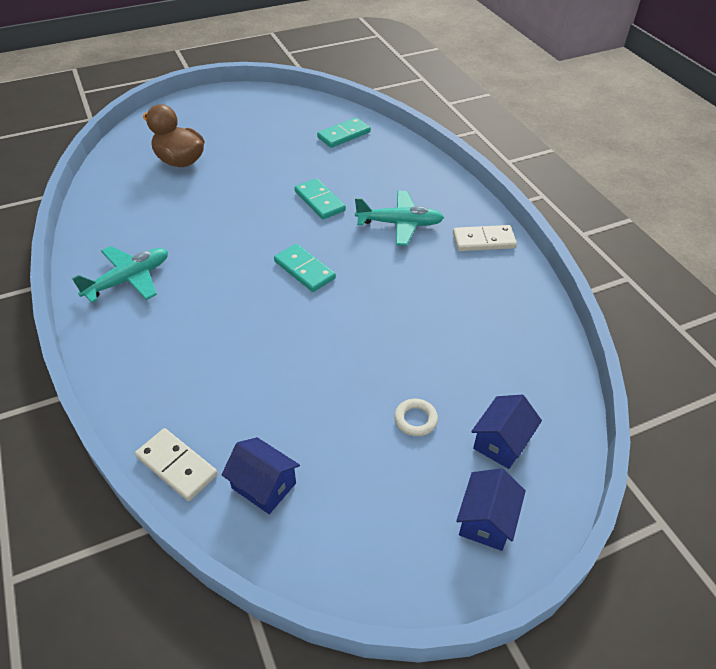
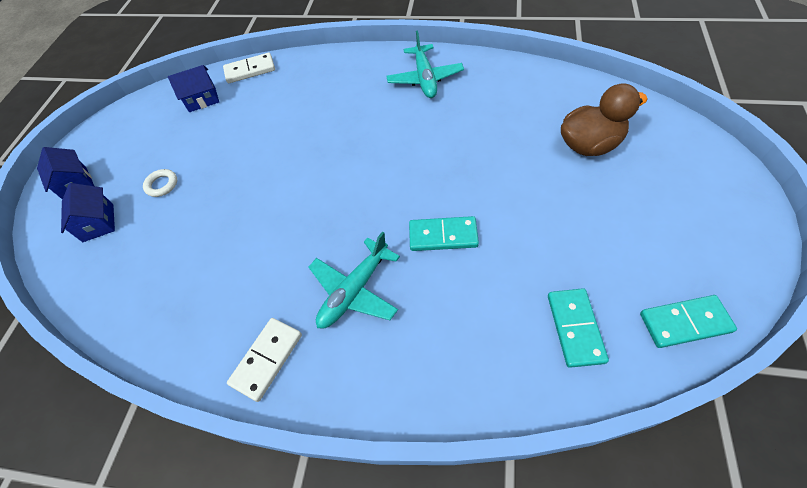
camera: 130 degrees right, 10 degrees up
(304, 270) = (352, 182): turquoise domino -> turquoise domino (685, 323)

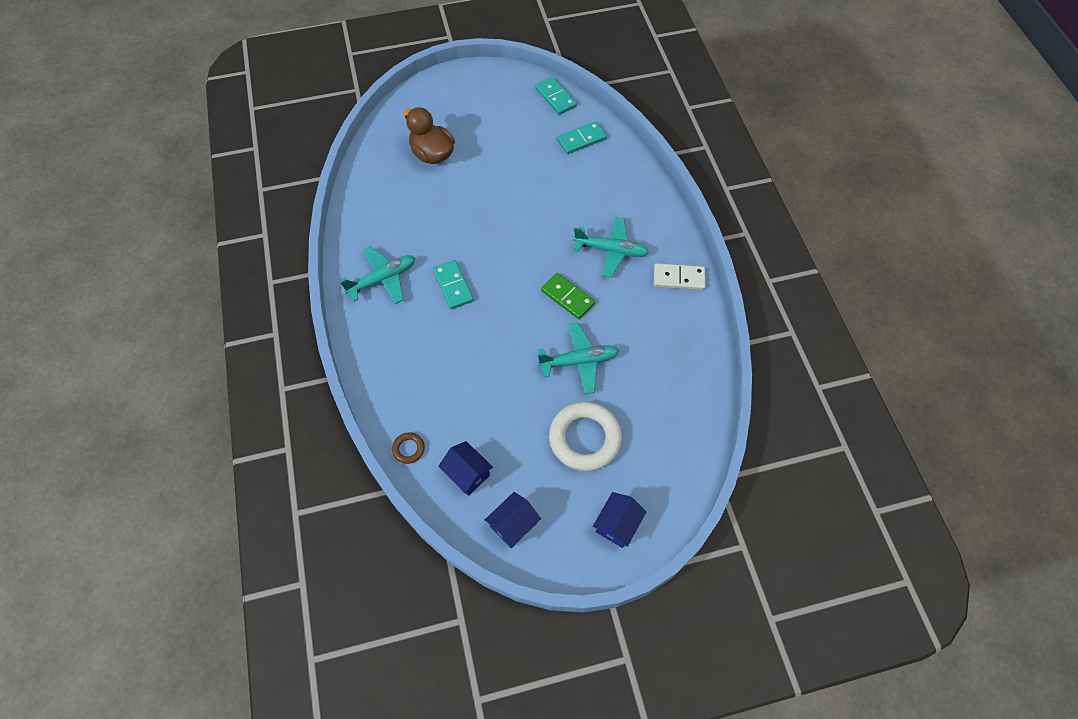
camera: 120 degrees left, 5 degrees up
(98, 223) = (644, 467): blue house -> blue house (513, 525)
(162, 185) = (584, 438): white ring -> white ring, size x2.23
(237, 206) = (579, 361): none -> turquoise plane
(250, 70) = (408, 449): white domino -> brown ring
(316, 220) = (567, 297): none -> green domino
(443, 235) = (547, 216): turquoise domino -> turquoise domino (453, 286)

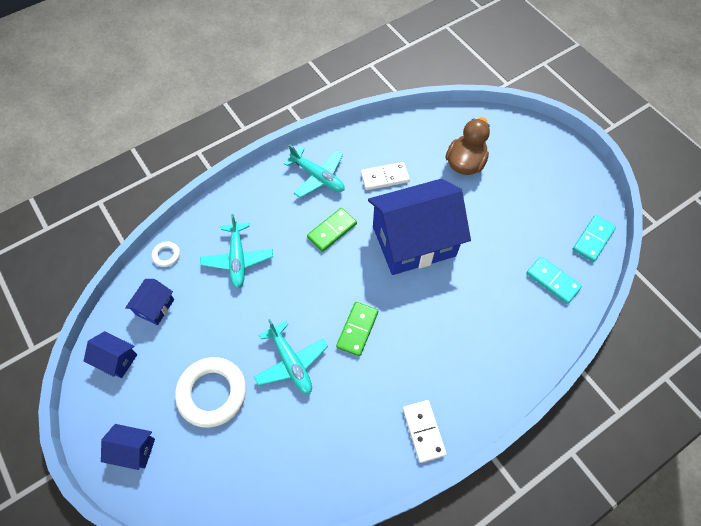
camera: 70 degrees right, 0 degrees up
(408, 449) = (166, 255): brown ring -> white ring
(414, 222) = (384, 177): none -> white domino
(453, 286) = (332, 230): turquoise domino -> green domino
(497, 223) = (414, 241): none -> blue house
(611, 250) = (428, 353): turquoise plane -> turquoise plane (238, 259)

